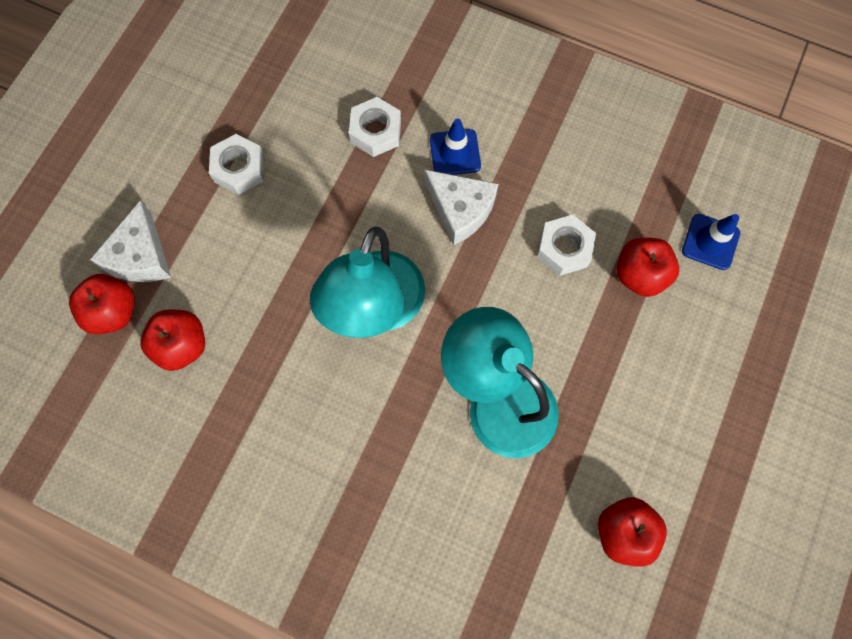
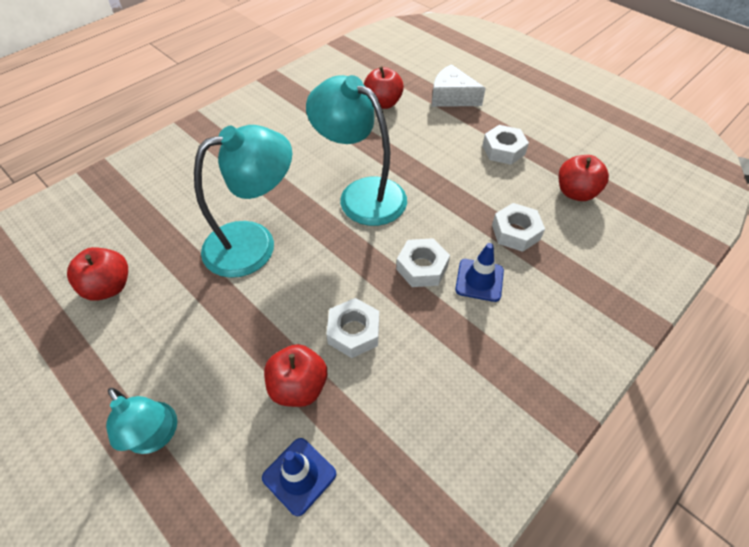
camera: 110 degrees right, 20 degrees down
(113, 312) = (418, 82): red apple -> red apple (575, 193)
(460, 210) = (422, 267): white cheese -> white nut
(739, 374) = (156, 436): none -> turquoise lamp

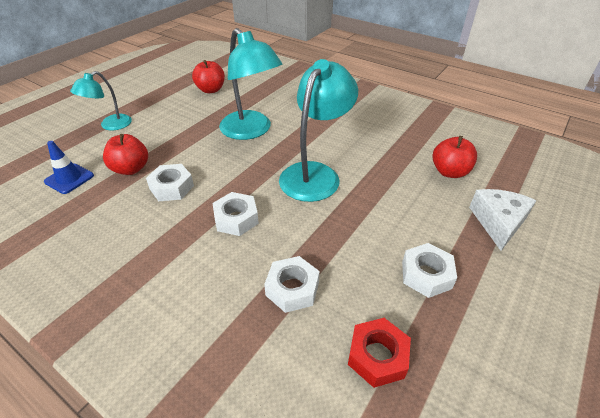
camera: 80 degrees right, 10 degrees down
(479, 280) = (224, 260): blue traffic cone -> none
(575, 193) = (377, 356): red apple -> red nut

